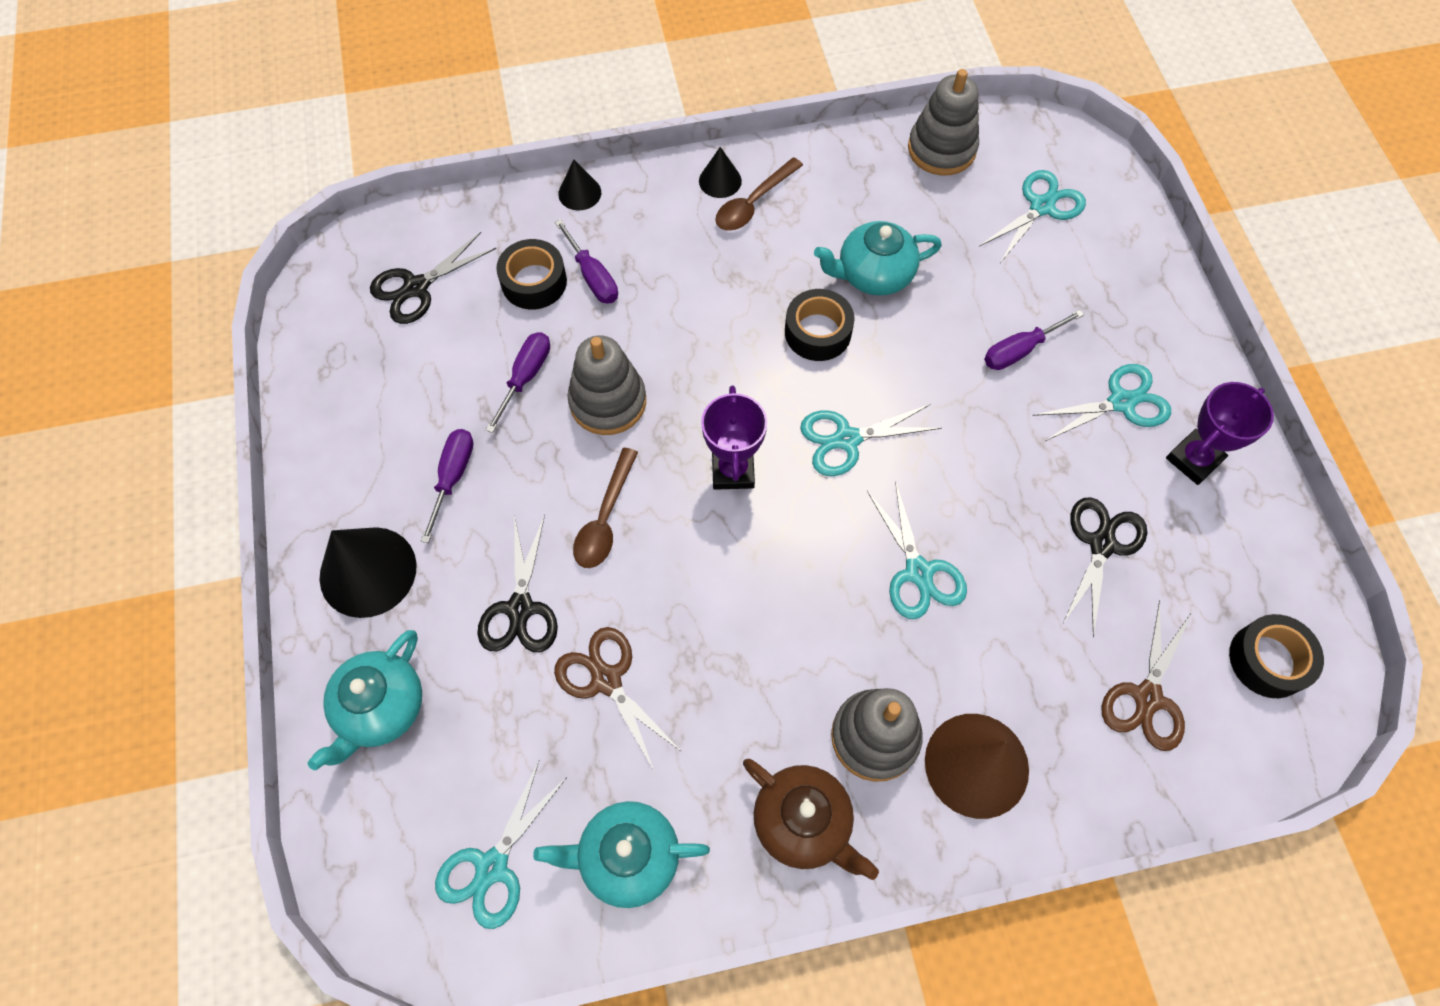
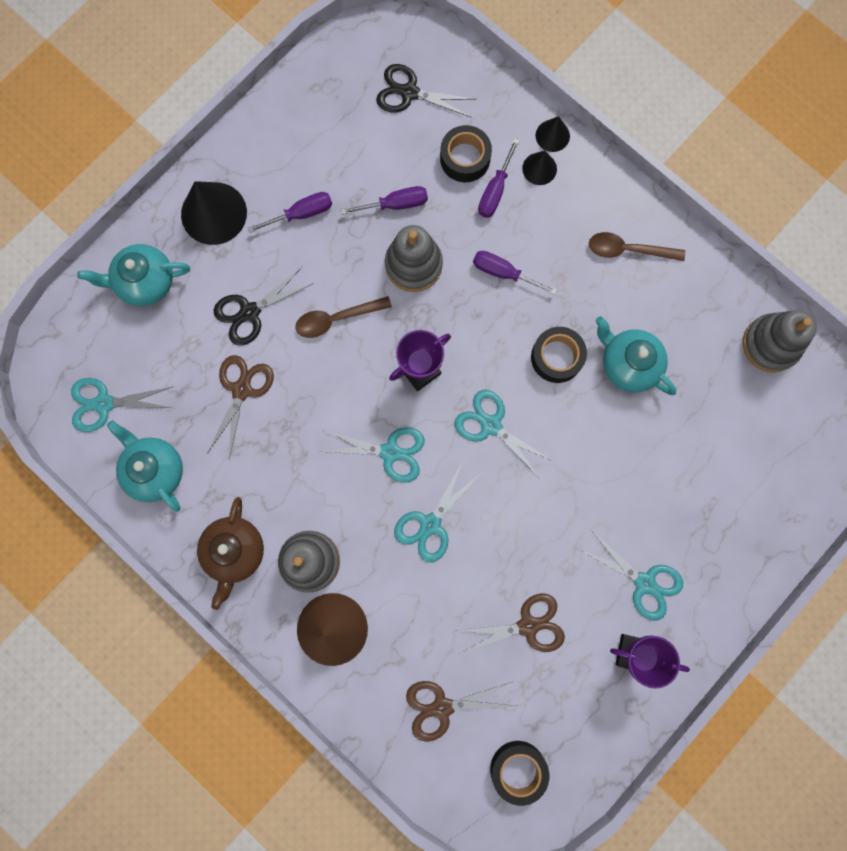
camera: 55 degrees right, 15 degrees up
(720, 181) = (630, 216): black cone -> black cone (539, 168)
(1020, 350) = (638, 494): purple screwdriver -> purple screwdriver (504, 273)
(1041, 207) = (771, 442): turquoise scissors -> turquoise scissors (390, 452)
(1101, 544) = (528, 625): black scissors -> brown scissors

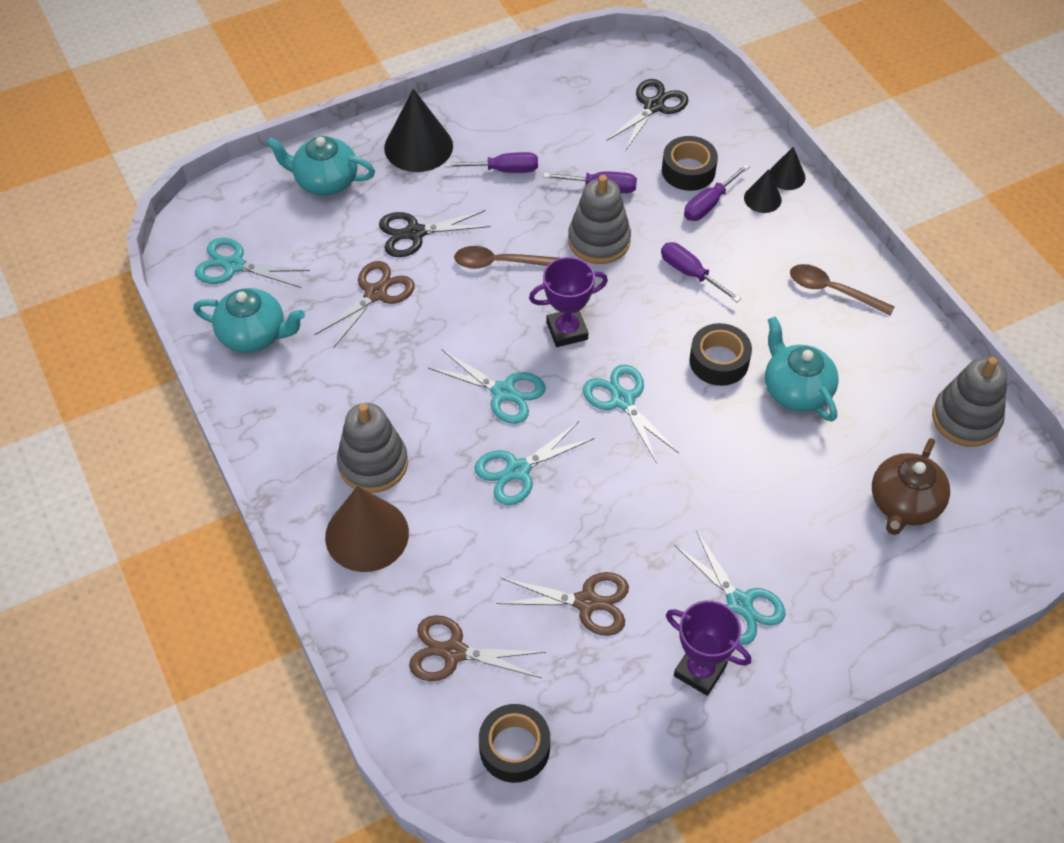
camera: 20 degrees right, 25 degrees down
(154, 470) = (254, 335): turquoise teapot -> turquoise teapot turned 120 degrees clockwise
(235, 552) = (298, 431): brown teapot -> brown teapot (904, 504)
(409, 93) = (653, 106): black scissors -> black scissors turned 90 degrees clockwise

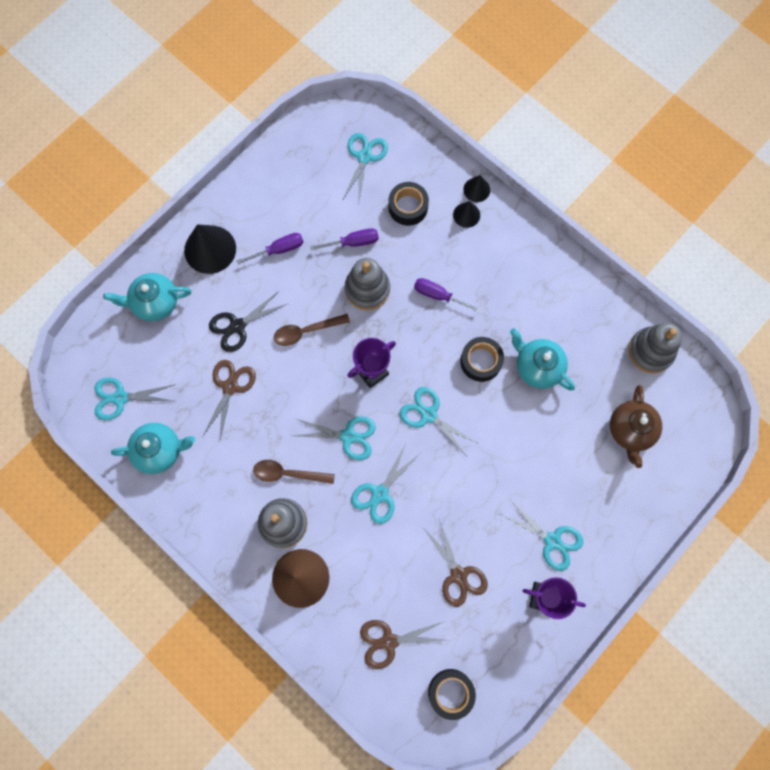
camera: 20 degrees left, 20 degrees up
(586, 602) = (458, 575): brown scissors -> brown scissors turned 75 degrees clockwise
(653, 106) = (364, 157): black scissors -> turquoise scissors
(709, 204) = (432, 231): purple screwdriver -> none
(832, 290) = (536, 277): brown spoon -> brown spoon (288, 473)

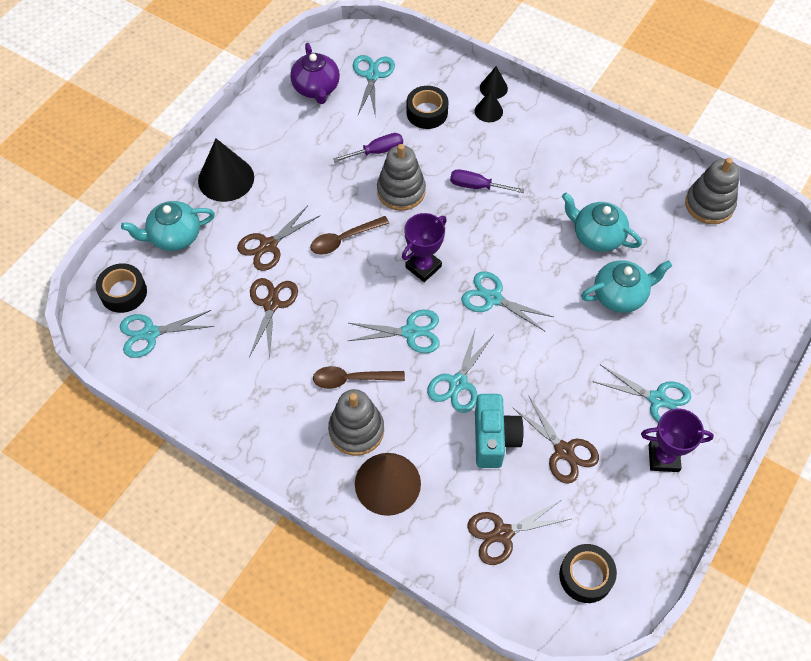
camera: 10 degrees left, 15 degrees down
(159, 450) = (203, 379): turquoise teapot -> turquoise teapot (620, 295)
(237, 326) = (268, 245): black scissors -> brown scissors
(279, 250) = (299, 169): purple screwdriver -> none
(309, 163) = (316, 88): none -> purple teapot
(400, 552) = (494, 439): none -> turquoise camera
(481, 361) = (536, 240): black tape -> black tape (123, 292)
(630, 430) = (710, 280): brown teapot -> none

